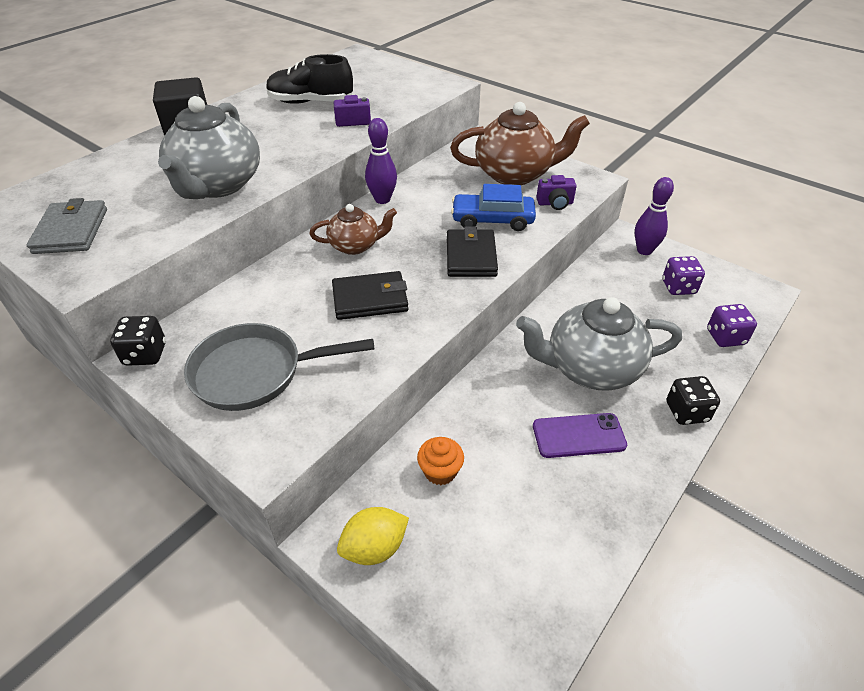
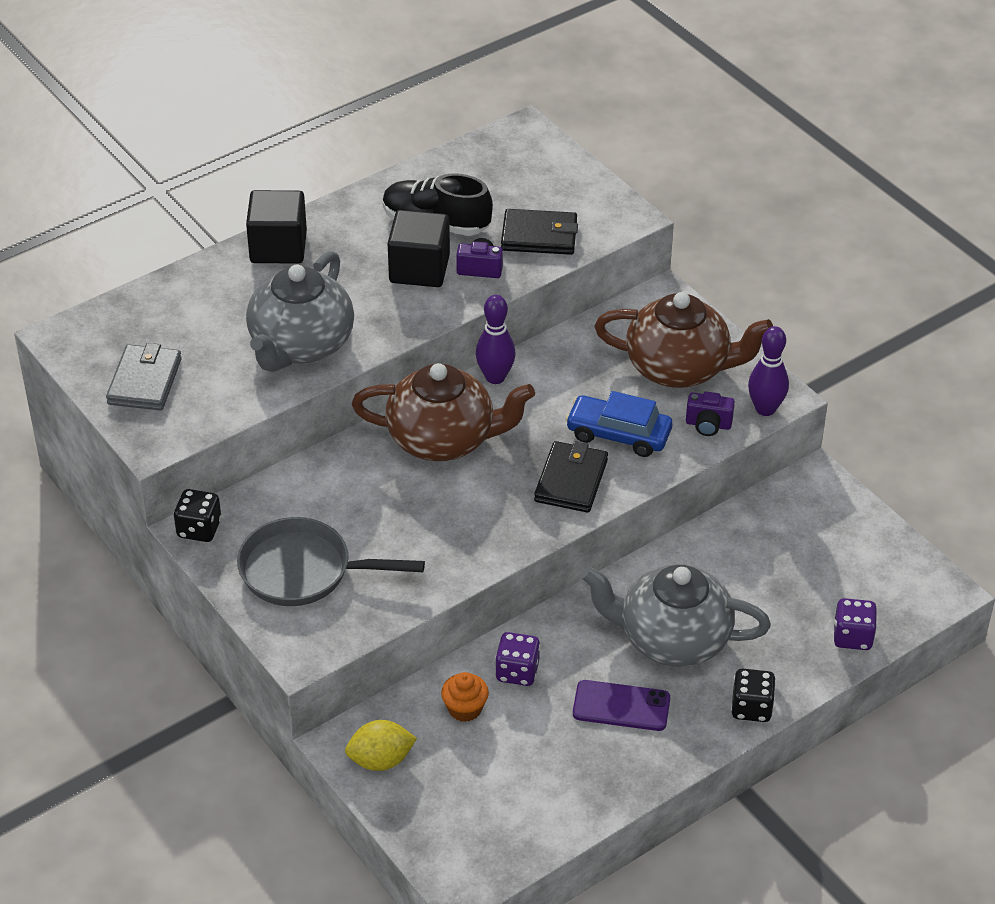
camera: 15 degrees right, 0 degrees up
(306, 127) = (419, 269): none -> black cube
(355, 246) = (443, 439): brown teapot -> brown teapot, size x1.76
(370, 299) = (439, 512): black wallet -> black wallet (539, 236)
(644, 250) = (825, 503): purple bowling pin -> purple bowling pin (765, 409)
(678, 287) = (837, 563): purple dice -> purple dice (517, 672)

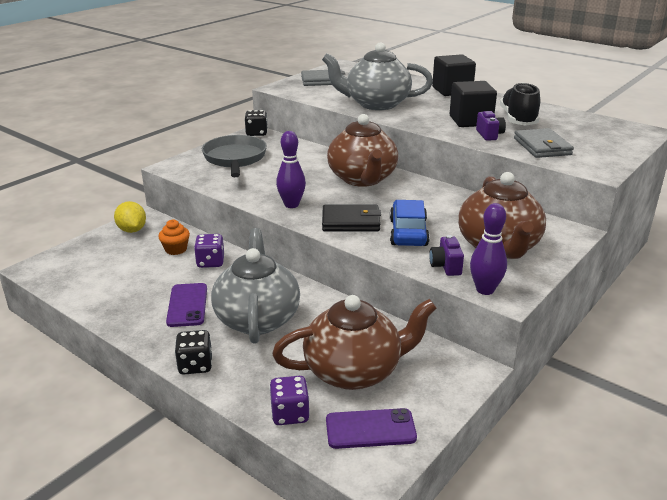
camera: 75 degrees right, 15 degrees down
(495, 377) = (431, 186): purple bowling pin -> purple bowling pin (291, 205)
(539, 236) = (542, 146): black wallet -> grey wallet
(796, 572) = (354, 371): none -> brown teapot
(887, 579) = (370, 429): none -> purple phone

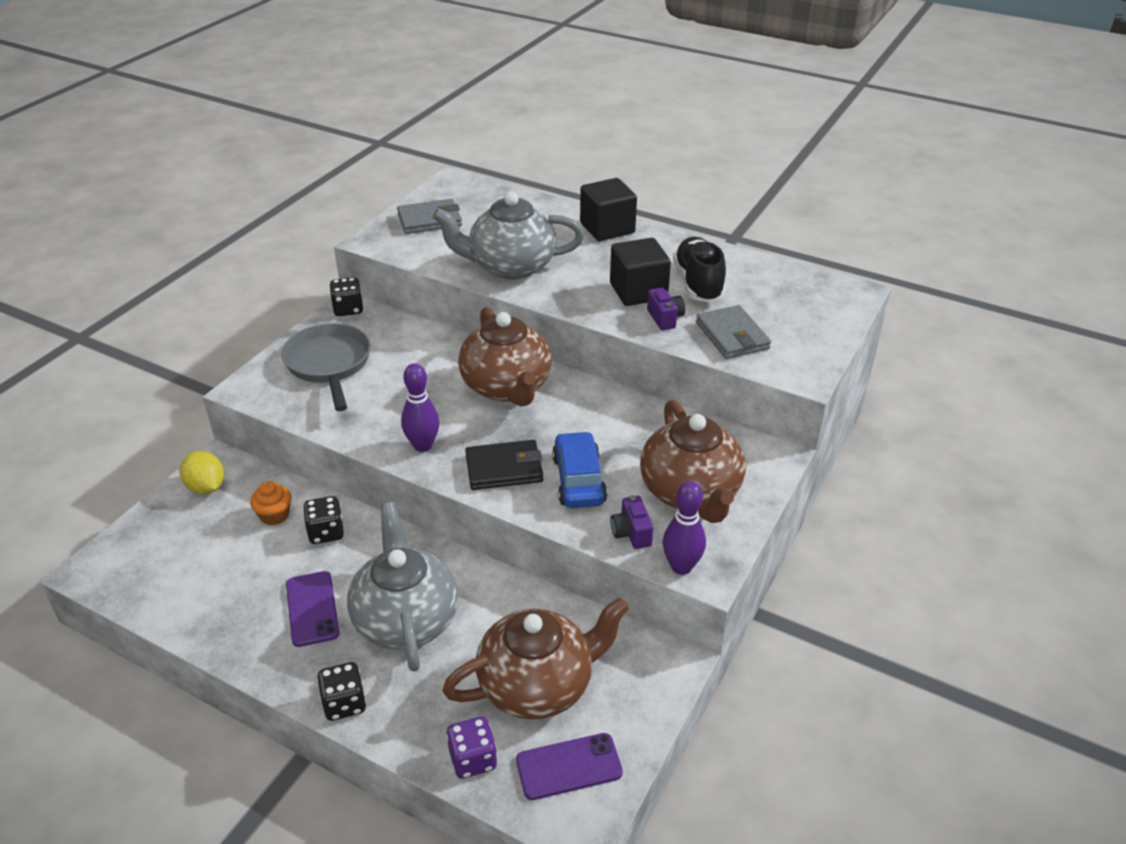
camera: 10 degrees left, 10 degrees up
(210, 262) = (326, 532): purple dice -> black dice

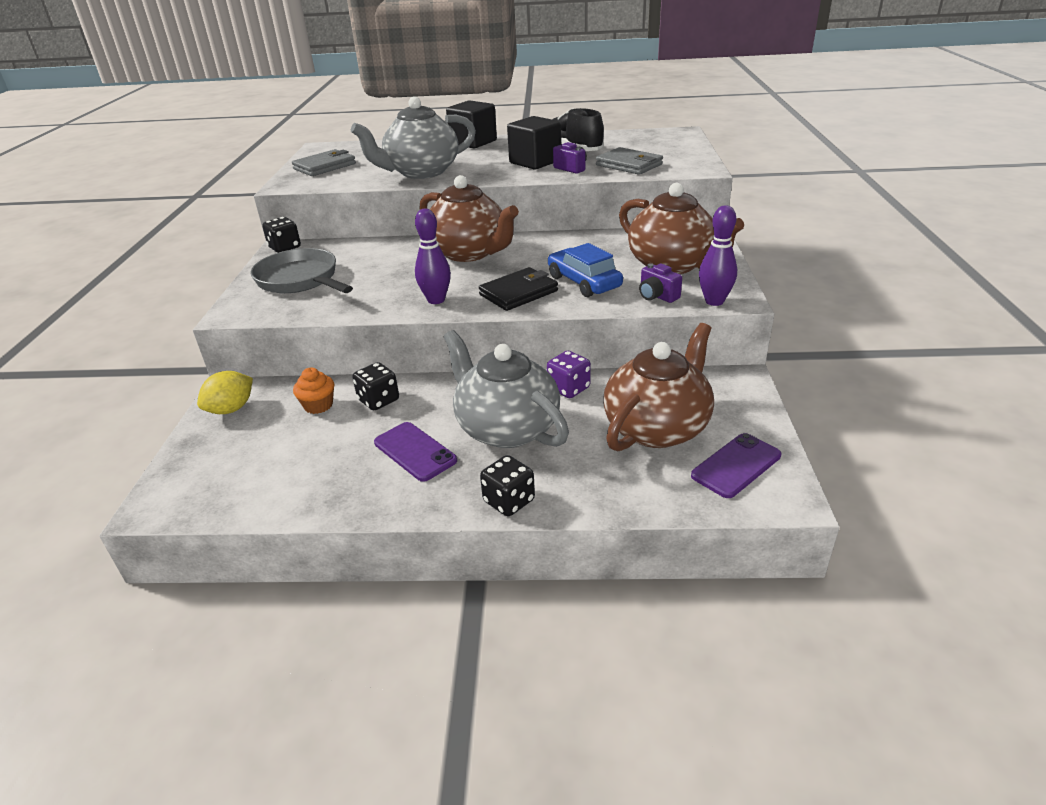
camera: 25 degrees left, 5 degrees down
(206, 487) = (231, 409): yellow lemon -> yellow lemon turned 75 degrees counterclockwise
(473, 759) = (657, 492): purple dice -> purple dice (568, 388)

